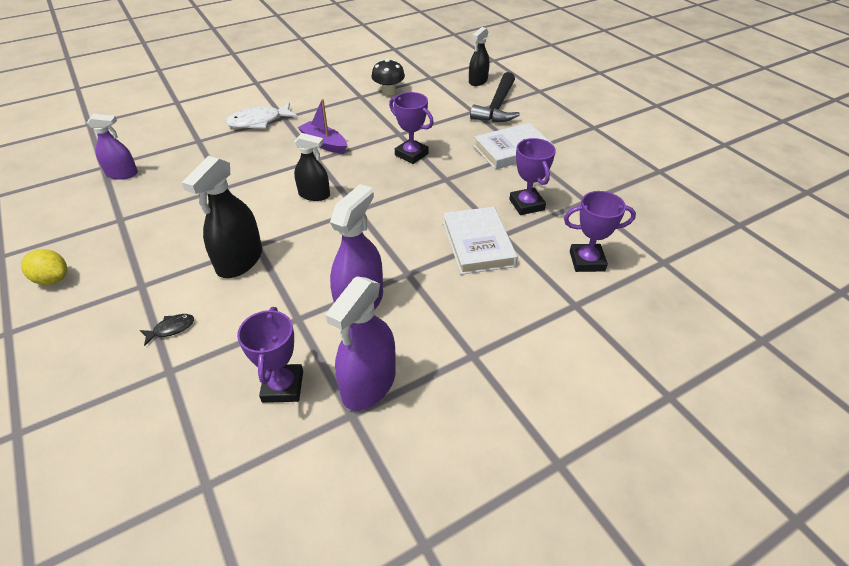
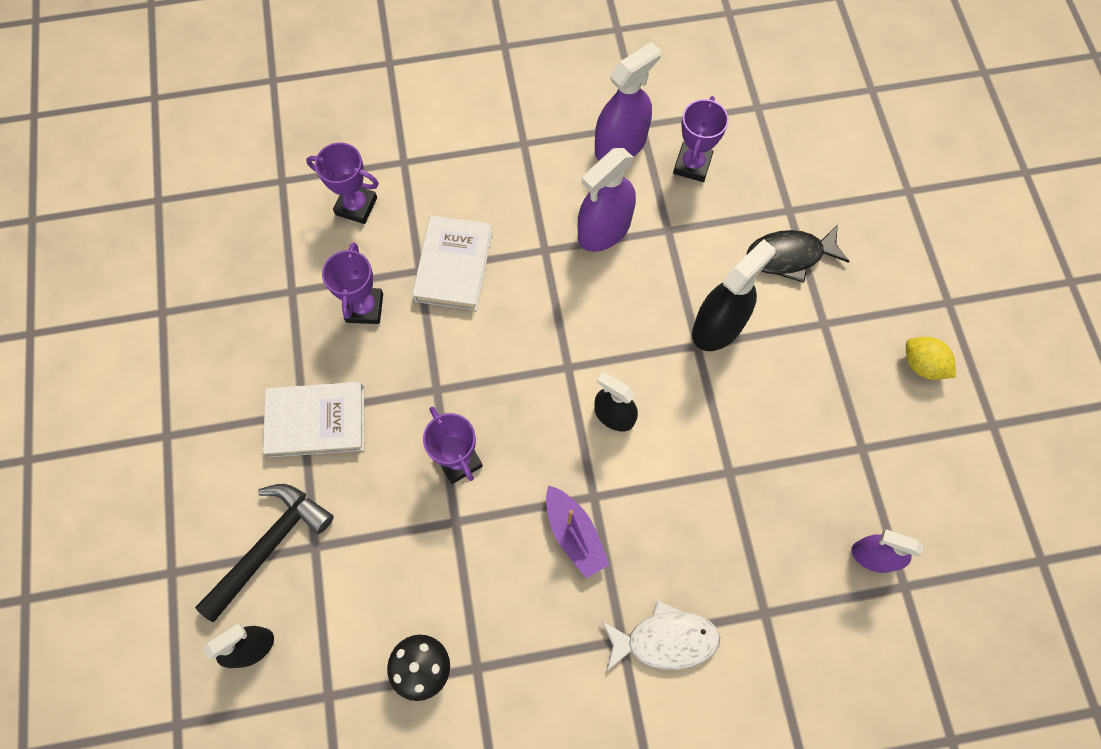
camera: 160 degrees left, 25 degrees up
(171, 329) = (789, 256): black fish -> black fish, size x1.98

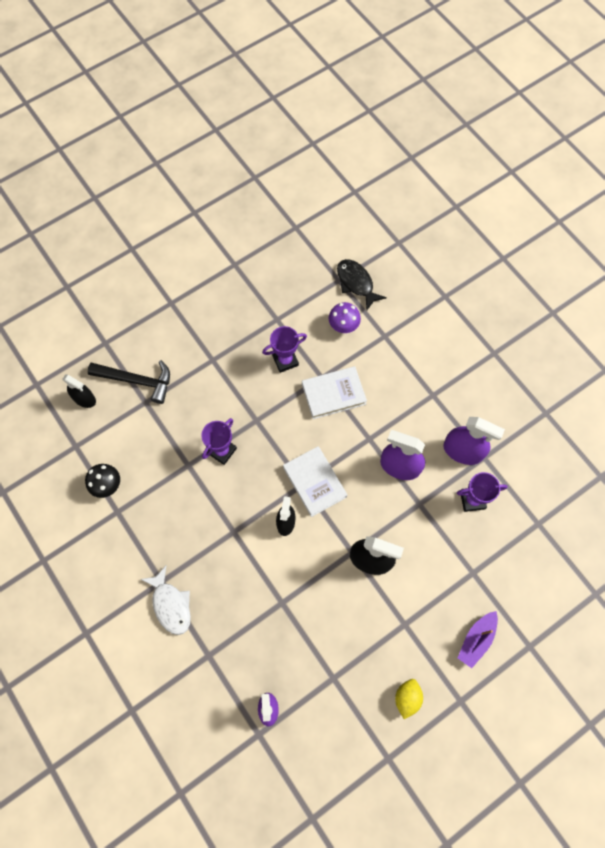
camera: 65 degrees right, 0 degrees up
(316, 421) = (211, 369): white book -> white book (315, 482)
(356, 206) = (343, 325): purple trophy -> purple mushroom
(574, 534) = (208, 530): purple boat -> purple boat (476, 639)
(789, 256) = (440, 585): black fish -> black fish (356, 283)

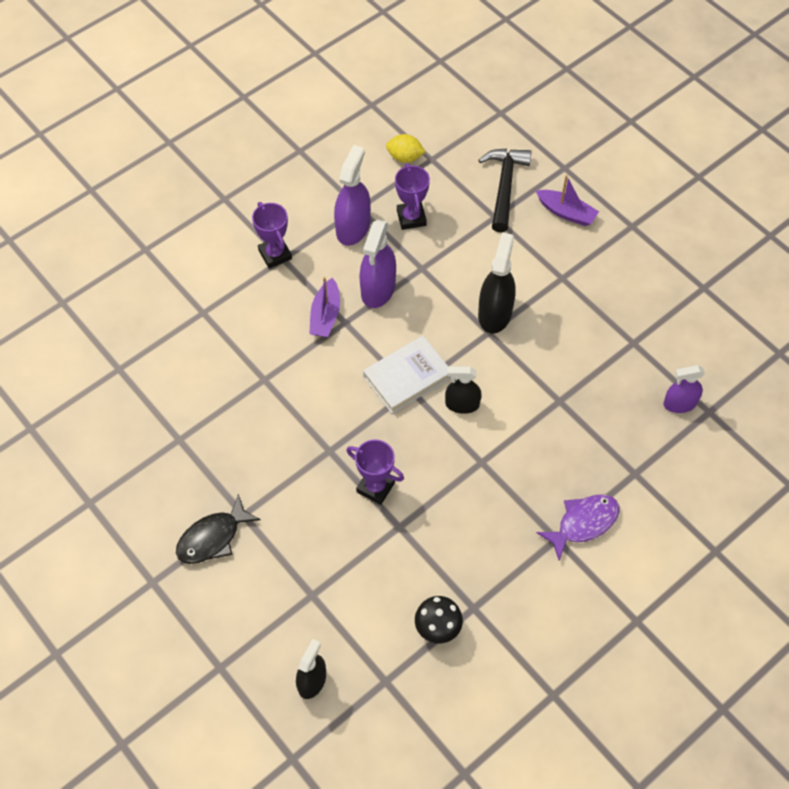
camera: 95 degrees left, 10 degrees down
(137, 381) = (280, 611): black hammer -> black hammer (504, 186)
(171, 604) = (583, 523): white fish -> purple fish
(285, 360) = (241, 423): purple trophy -> purple trophy (275, 254)
(333, 394) = (287, 364): white book -> none
(343, 325) = (188, 359): purple mushroom -> none
(356, 283) = (124, 348): black fish -> black fish (213, 538)
(376, 424) = (325, 315): none -> purple boat
(407, 698) = (639, 272): yellow lemon -> yellow lemon (405, 157)

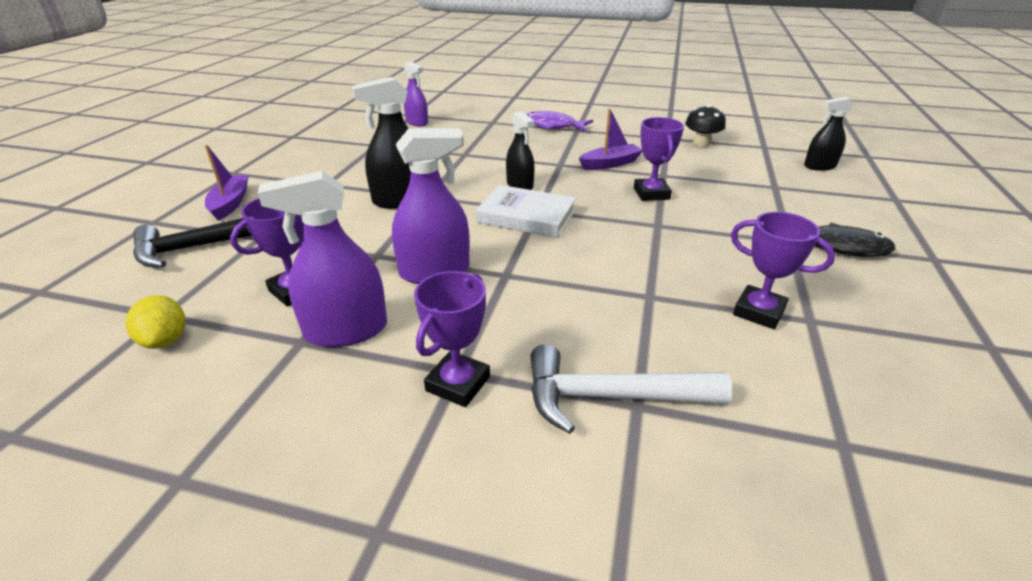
camera: 125 degrees left, 25 degrees down
(206, 421) = (758, 312): none -> purple trophy
(216, 306) = (611, 397): none -> white hammer
(325, 315) = (512, 292): purple boat -> purple boat (610, 164)

